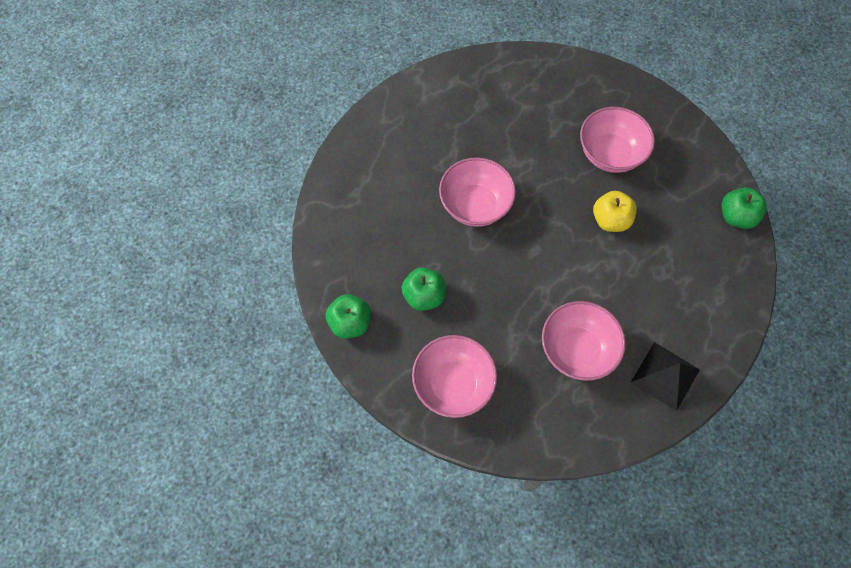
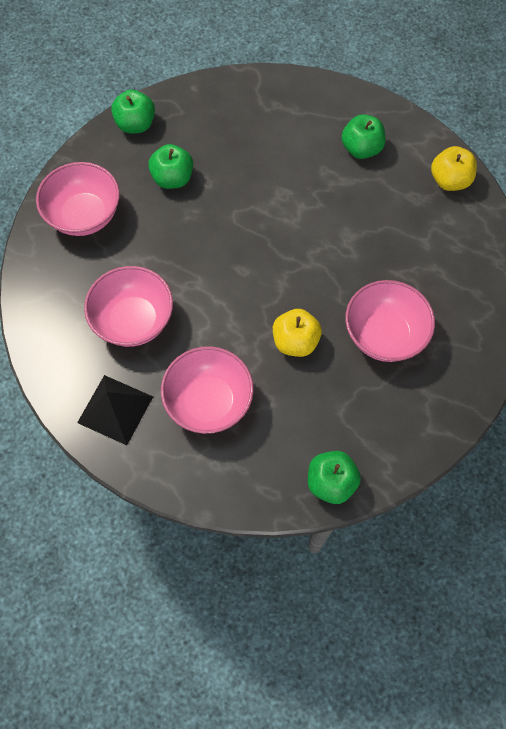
camera: 80 degrees right, 0 degrees up
(421, 133) = (361, 149): none -> green apple
(468, 76) = (449, 180): none -> yellow apple
(475, 205) = (284, 209): pink bowl -> pink bowl (209, 401)

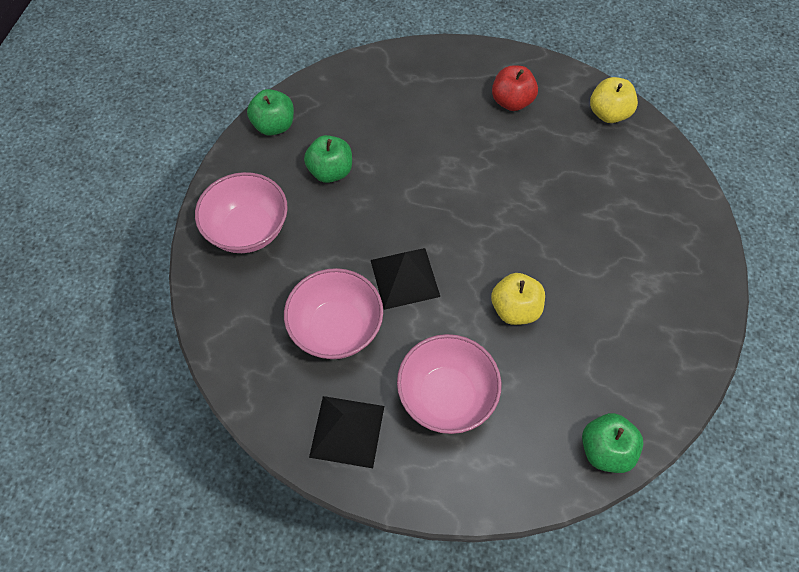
camera: 15 degrees left, 5 degrees down
(207, 290) = (405, 278): none -> black pyramid
(361, 149) = (511, 102): green apple -> red apple
(384, 335) = (602, 280): pink bowl -> none

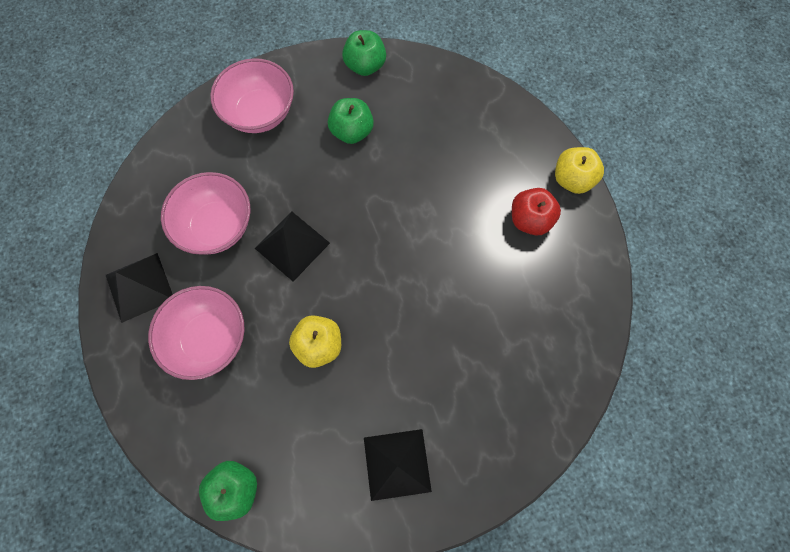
camera: 55 degrees right, 10 degrees up
(608, 114) = (583, 307): yellow apple -> yellow apple (572, 179)
(657, 310) = (397, 464): none -> black pyramid

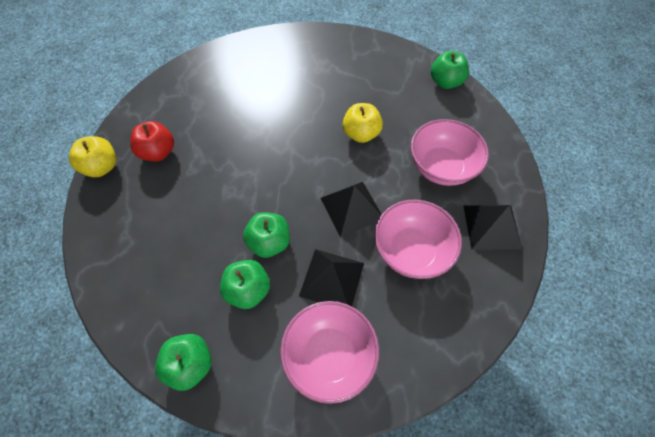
camera: 155 degrees left, 10 degrees down
(356, 177) = (269, 242): none -> green apple
(397, 464) = (341, 60): black pyramid -> black pyramid (332, 279)

